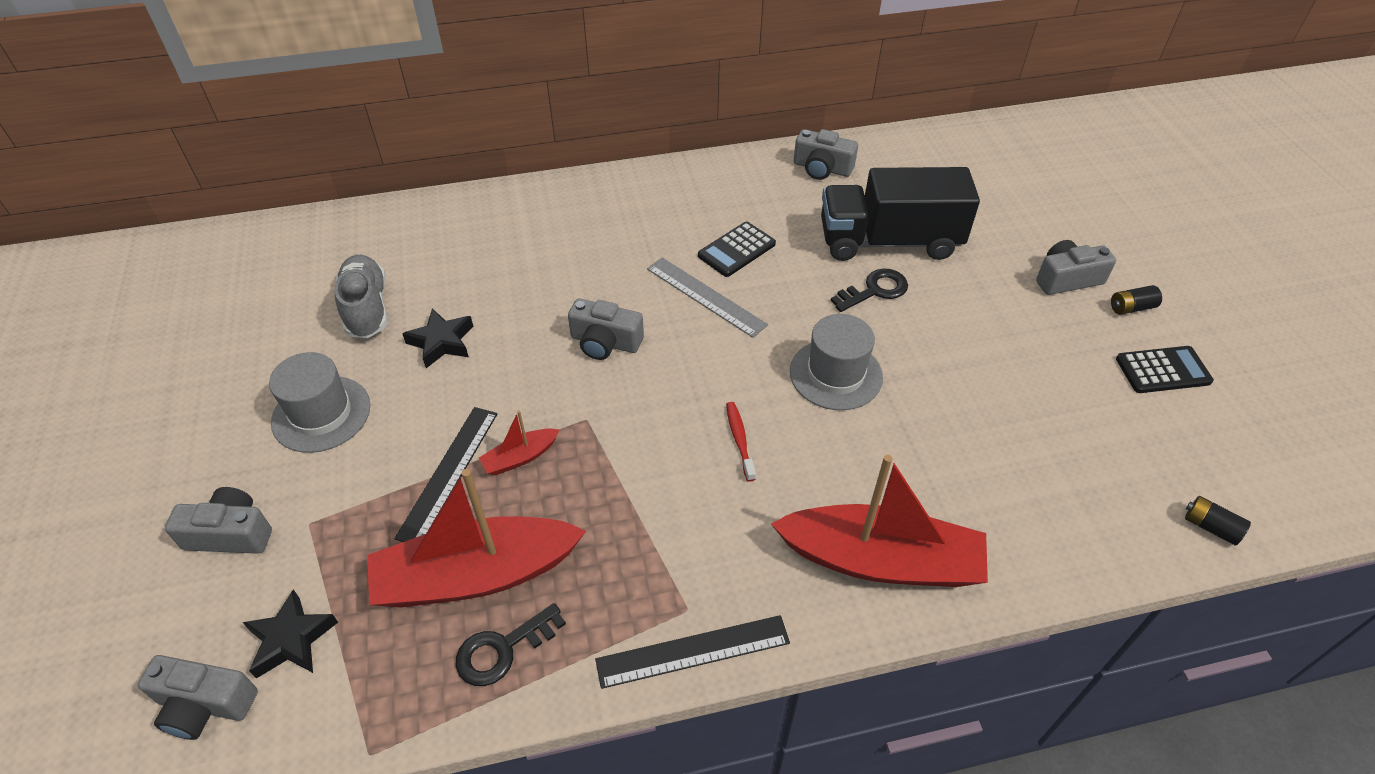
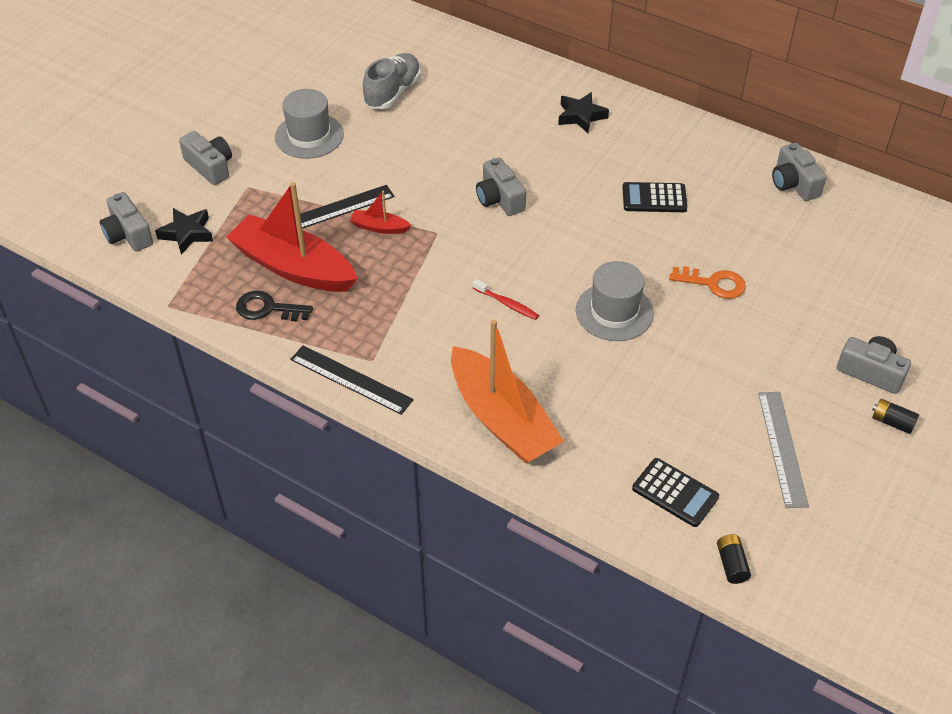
camera: 45 degrees right, 0 degrees up
(442, 342) = (410, 138): black star -> black star (581, 116)
(706, 296) = (595, 213): grey ruler -> grey ruler (782, 448)
(739, 440) = (507, 304): red toothbrush -> red toothbrush turned 90 degrees clockwise
(874, 290) = (713, 283): black key -> orange key
(881, 560) = (502, 419): red boat -> orange boat
(889, 241) = (771, 261): black truck -> none
(1163, 370) = (849, 471): black calculator -> black calculator (675, 493)

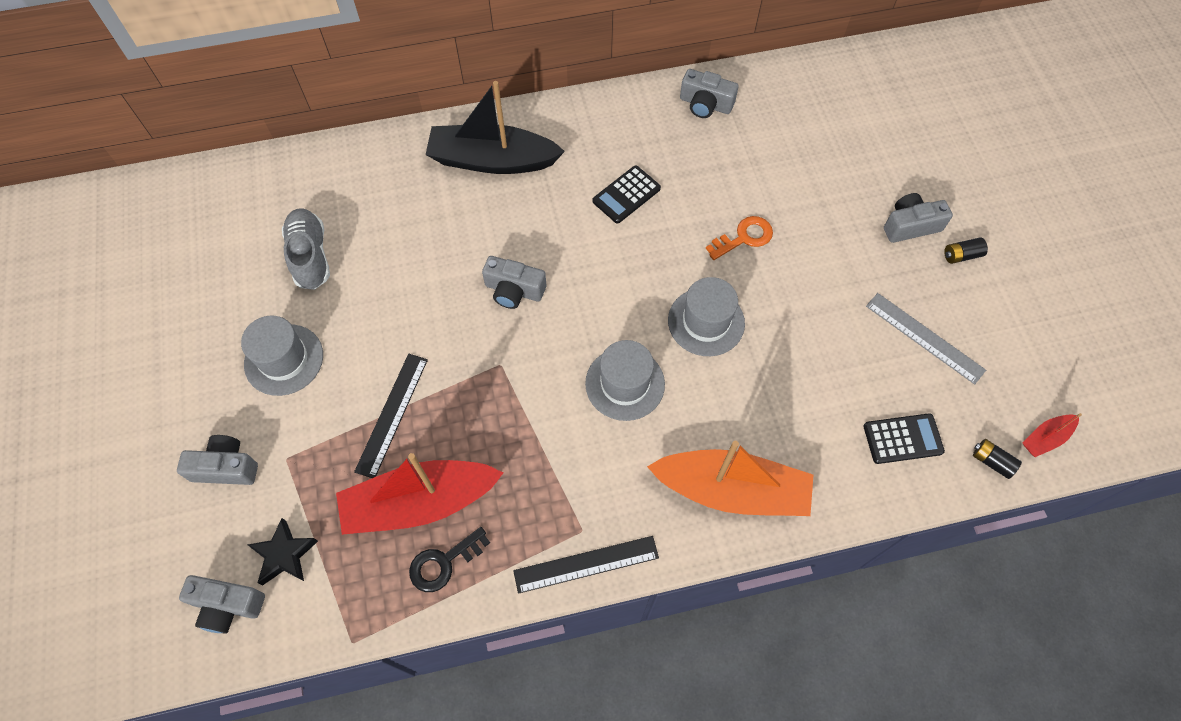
camera: 45 degrees left, 15 degrees up
(379, 227) = (448, 400): red boat -> red boat (1045, 438)
(507, 304) = (625, 384): red toothbrush -> grey hat
(581, 116) = (492, 160): black star -> black boat

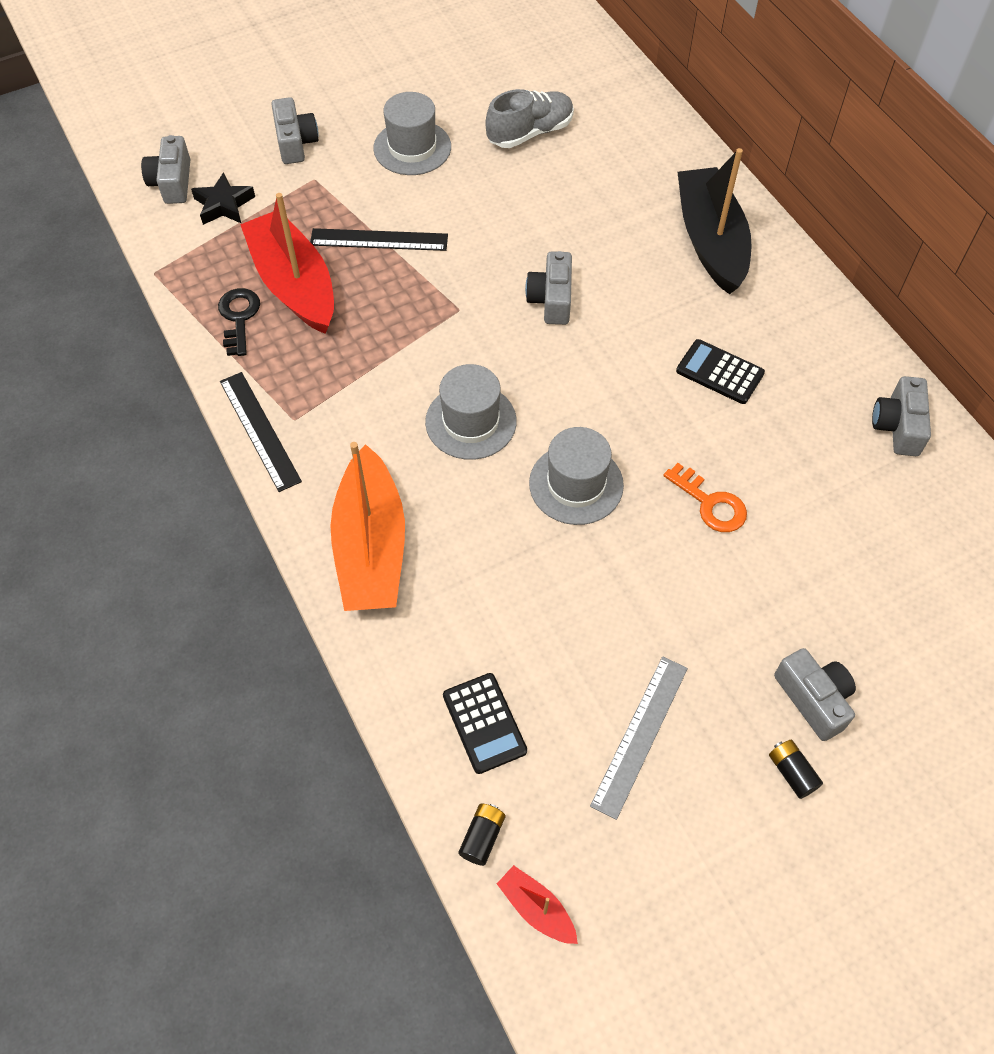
camera: 75 degrees right, 5 degrees down
(444, 563) = (239, 318): black key -> black key turned 45 degrees clockwise

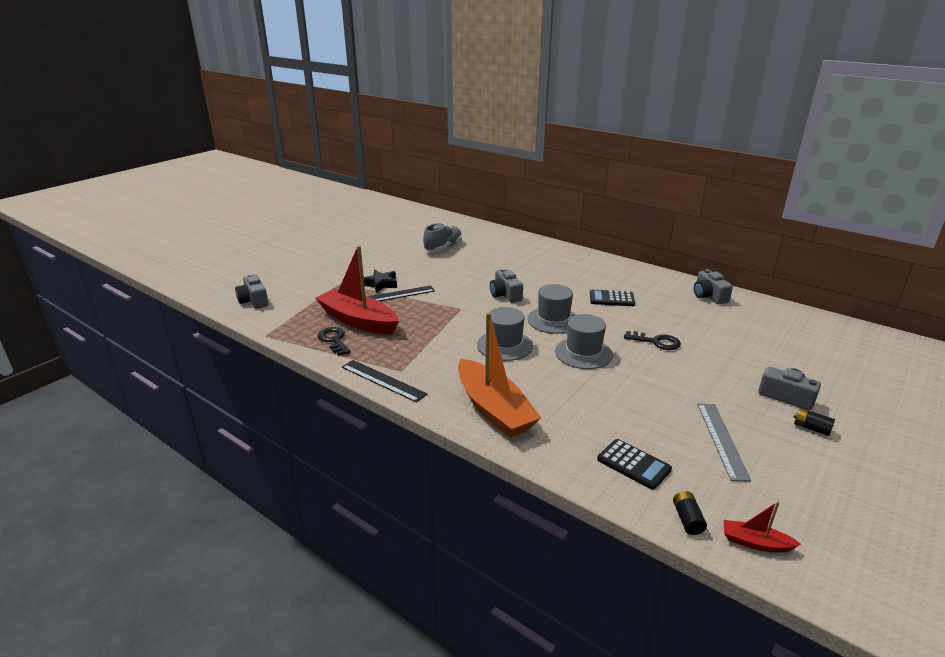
camera: 25 degrees left, 30 degrees down
(224, 205) = (292, 302): black star -> black star (381, 284)
(295, 142) = (319, 273): grey camera -> none
(412, 148) = (386, 263): grey hat -> grey hat (553, 320)
(710, 241) = (562, 261): black boat -> none
(710, 503) = (656, 342): orange key -> black key

